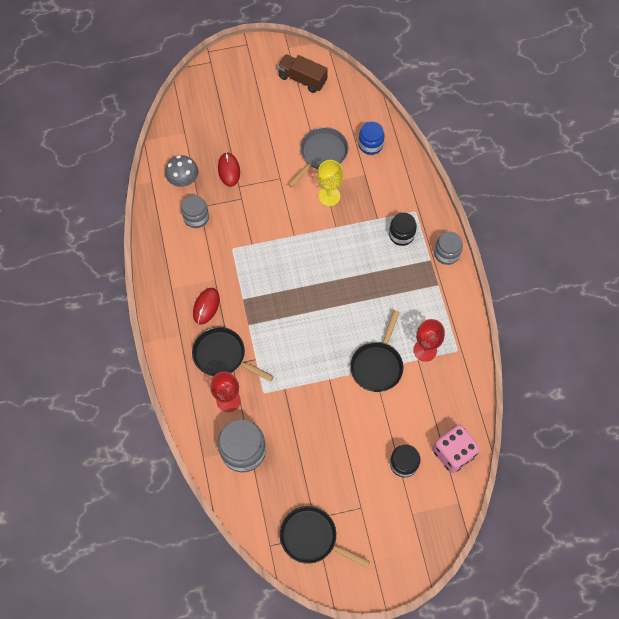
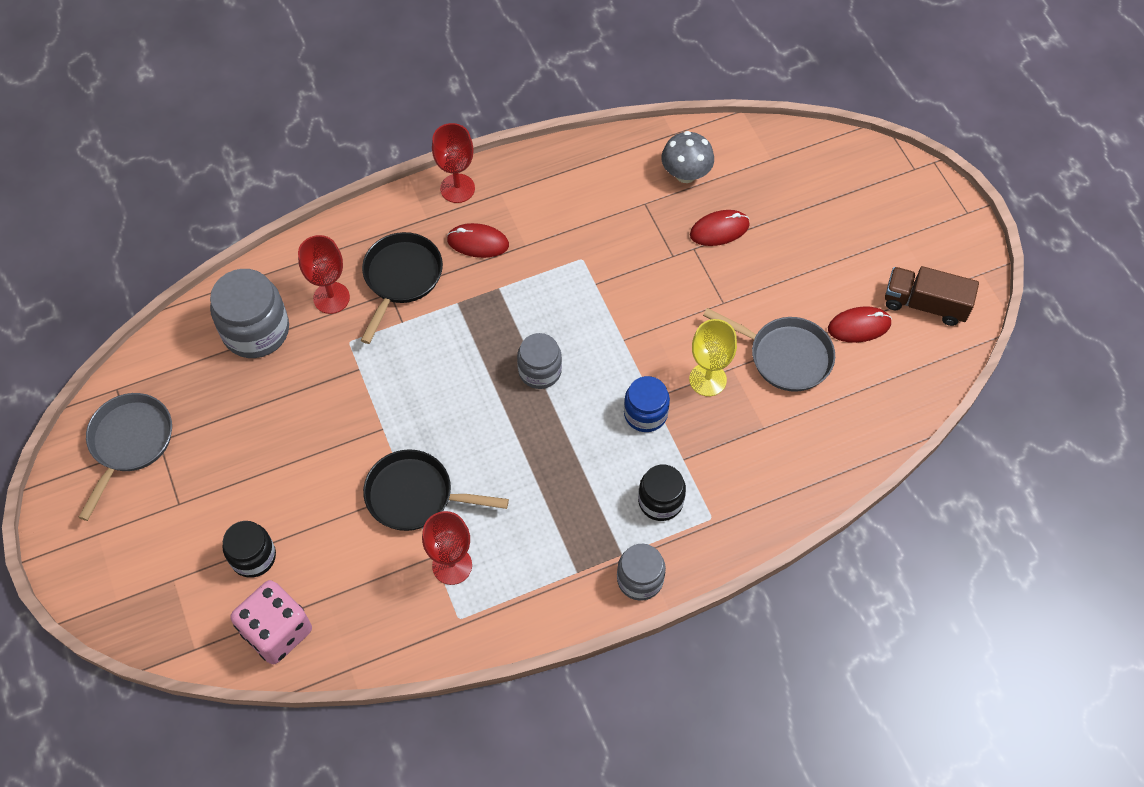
camera: 80 degrees right, 5 degrees down
(161, 313) = (457, 188): none -> red goblet
(196, 217) = (625, 202): grey jar -> grey jar (540, 371)
(302, 79) = (925, 304): brown truck -> brown truck turned 90 degrees counterclockwise
(310, 114) = (859, 326): none -> red mouse
(312, 537) = (130, 443): black pan -> grey pan
(370, 144) = (825, 428): blue jar -> blue jar (645, 413)

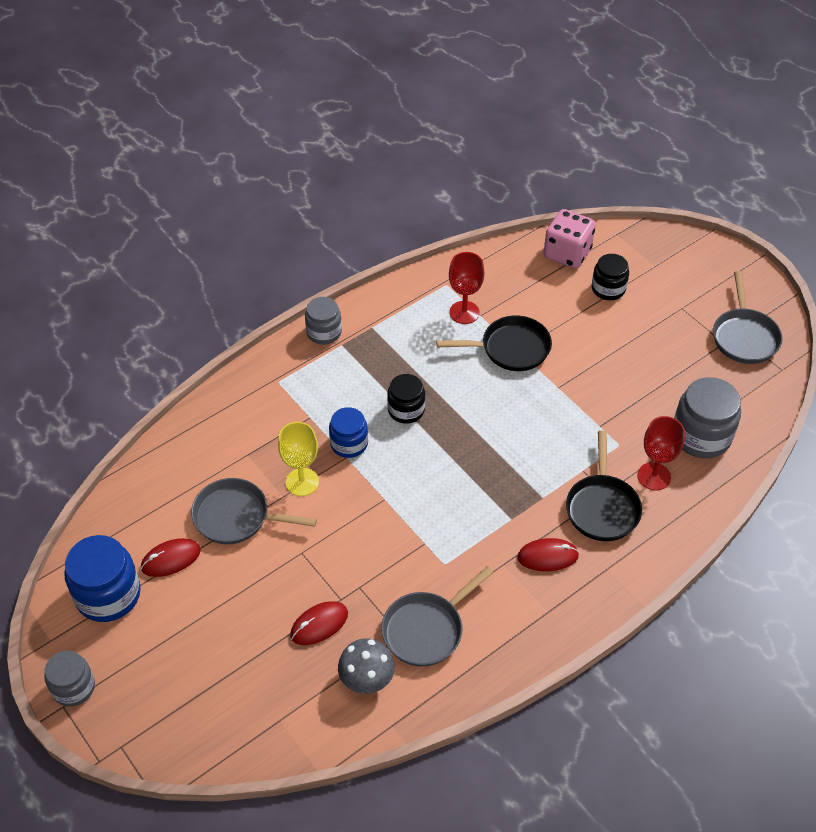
camera: 165 degrees right, 10 degrees down
(457, 188) = (591, 606): red goblet -> none
(540, 371) = (448, 457): grey jar -> grey jar (73, 687)
(619, 203) = (426, 629): none -> grey pan
(660, 501) = (321, 384): black jar -> black jar (406, 410)
(925, 304) = (108, 594): brown truck -> blue jar

